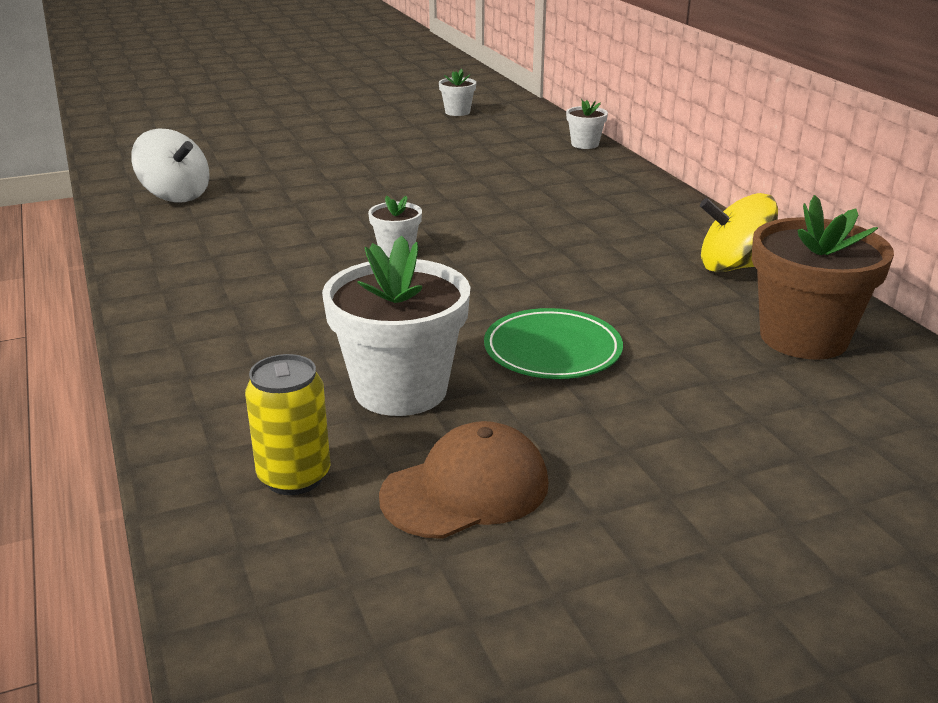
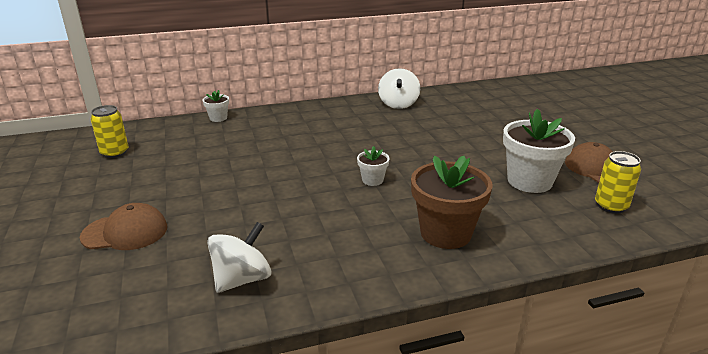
camera: 85 degrees left, 0 degrees up
(278, 141) = (125, 232): none -> brown cap
(457, 112) = (115, 153): white flower pot -> yellow can
(552, 350) = (483, 146): green plate -> none
(733, 267) = (398, 104): yellow spinning top -> white spinning top
(803, 337) = (462, 101): brown flower pot -> brown flower pot (445, 233)

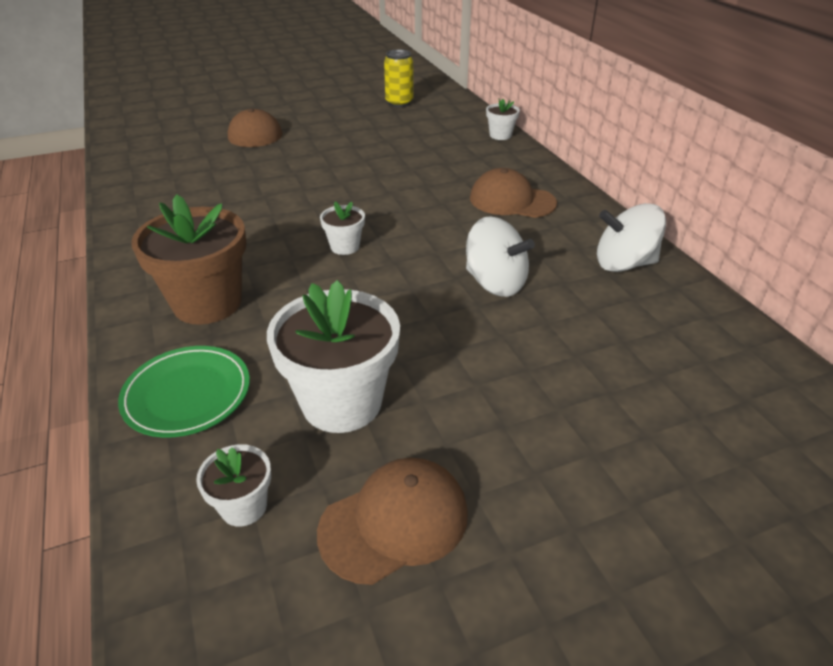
camera: 85 degrees right, 10 degrees up
(242, 279) = (167, 188): white spinning top -> white spinning top (495, 283)
(322, 123) = (512, 200): none -> brown cap
(541, 231) = (187, 394): none -> green plate
(611, 206) = (244, 506): yellow can -> white flower pot

